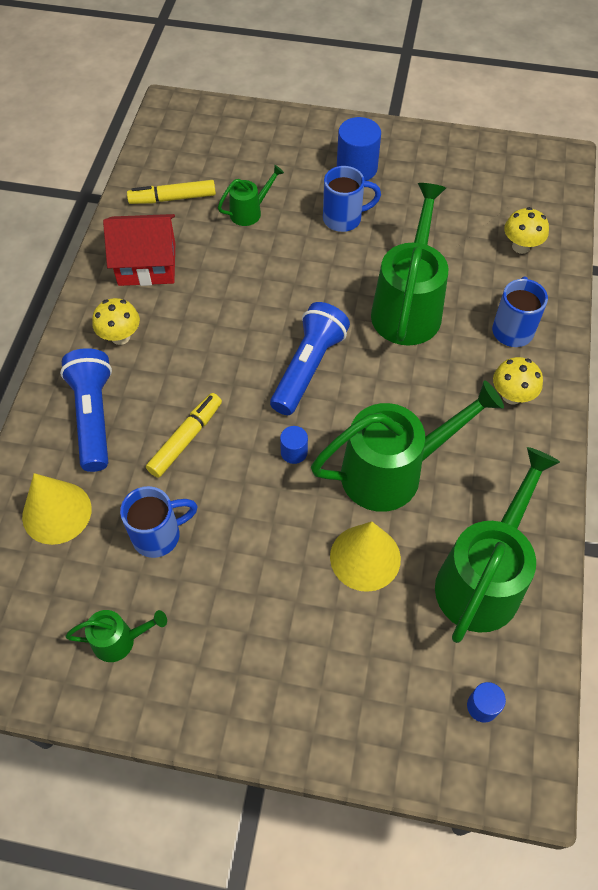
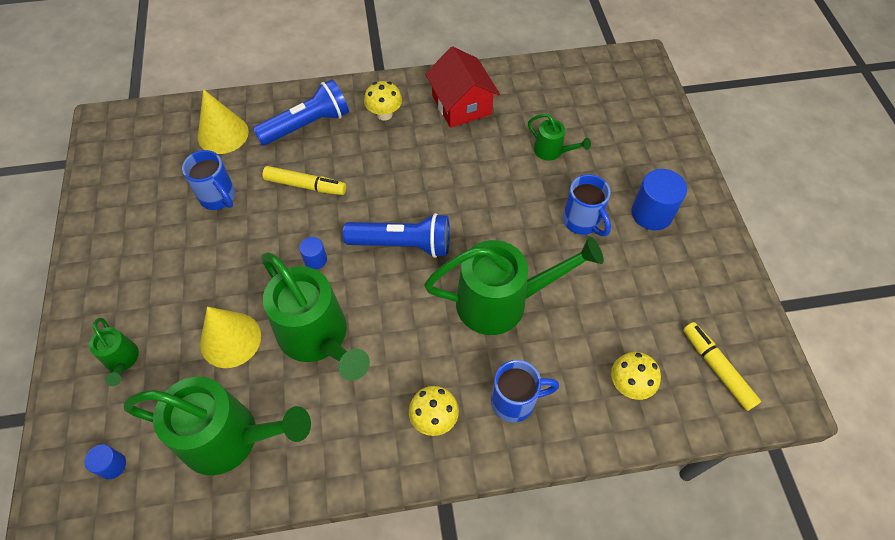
camera: 70 degrees right, 0 degrees up
(120, 640) = (133, 204): green watering can -> green watering can (122, 361)
(173, 198) = (538, 97): yellow marker -> yellow marker (717, 369)

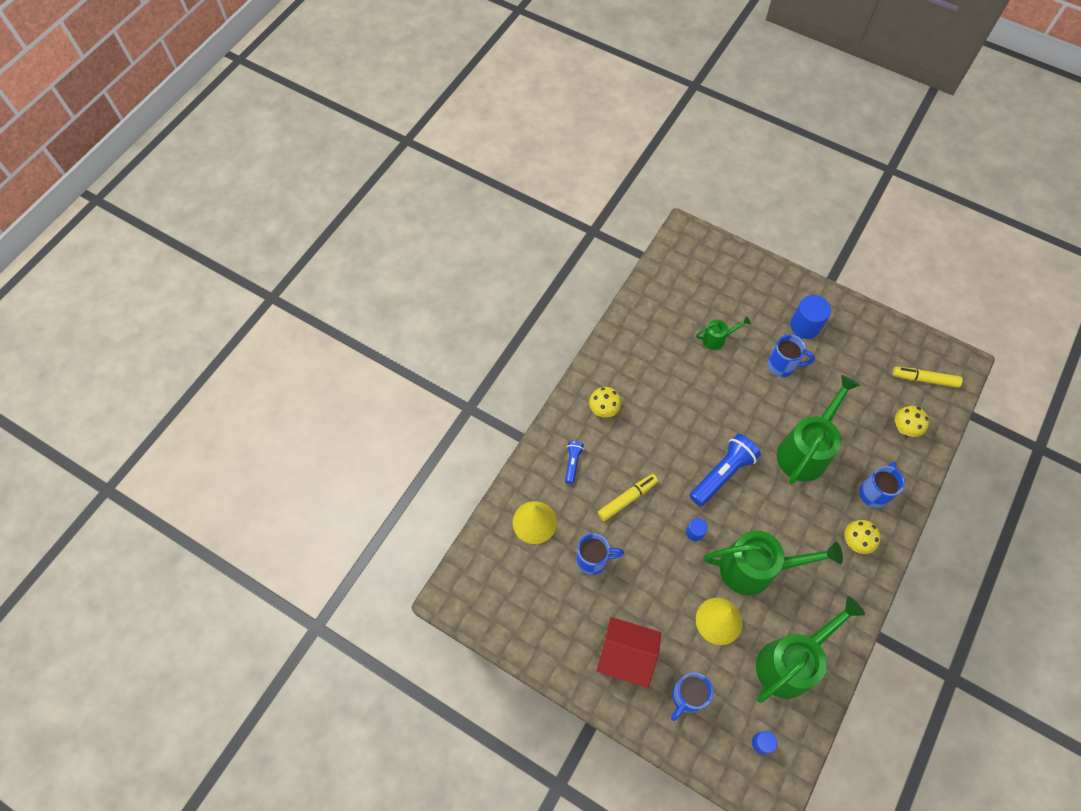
camera: 50 degrees left, 5 degrees up
(122, 361) = (686, 697): green watering can -> blue mug
(307, 125) = (573, 463): blue flashlight -> blue flashlight, size x0.52
(461, 105) = (635, 359): red house -> red house (626, 655)

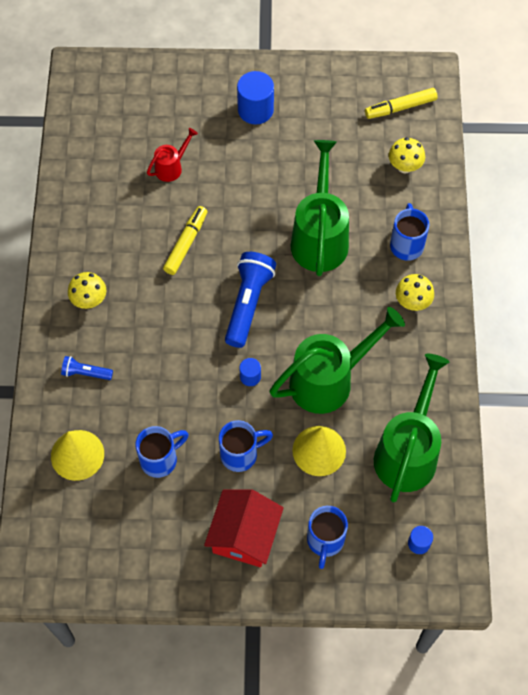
camera: 30 degrees left, 0 degrees up
(573, 463) = (86, 373): blue flashlight -> blue flashlight turned 60 degrees counterclockwise
(626, 655) = (244, 535): red house -> red house turned 60 degrees counterclockwise
(627, 499) = (163, 380): yellow marker -> yellow marker (186, 244)
(717, 339) = (172, 167): green watering can -> red watering can
(782, 365) = (253, 162): blue mug -> blue mug (241, 454)

